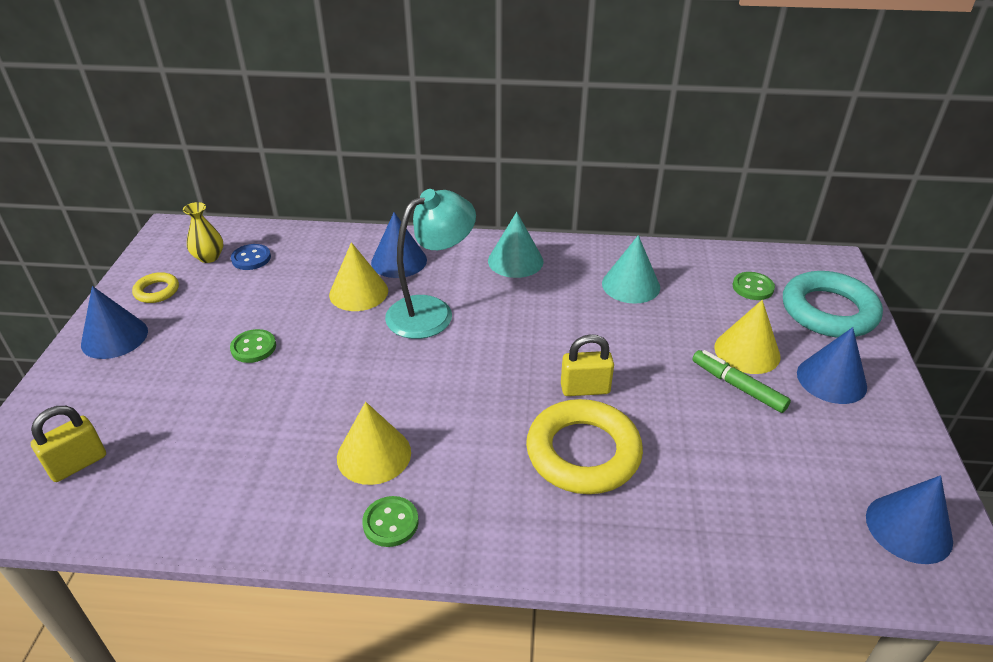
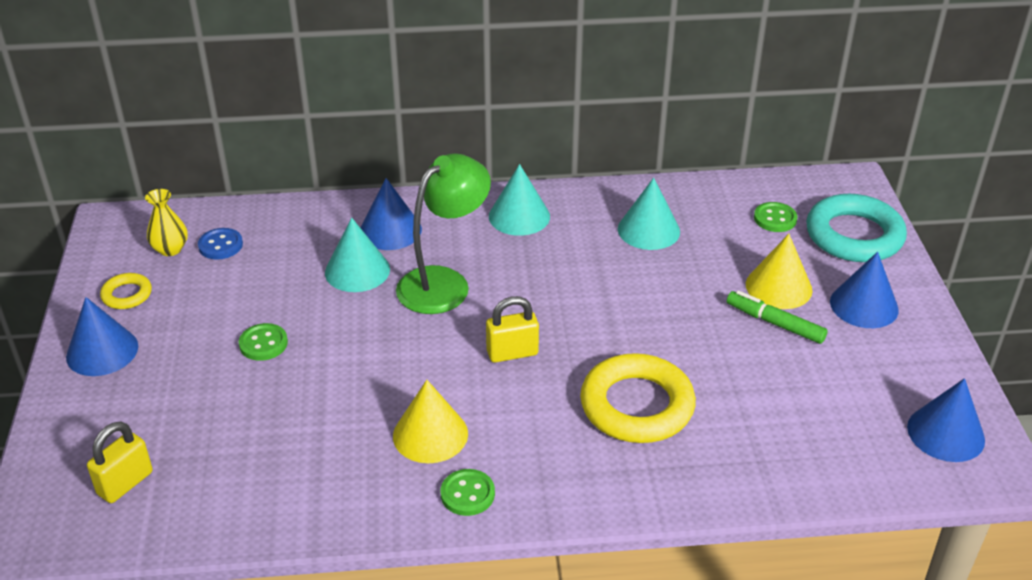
camera: 10 degrees left, 0 degrees up
(358, 292) = (357, 270): yellow cone -> turquoise cone
(431, 311) = (444, 282): turquoise lamp -> green lamp
(585, 389) = (625, 344): yellow padlock -> yellow padlock (512, 353)

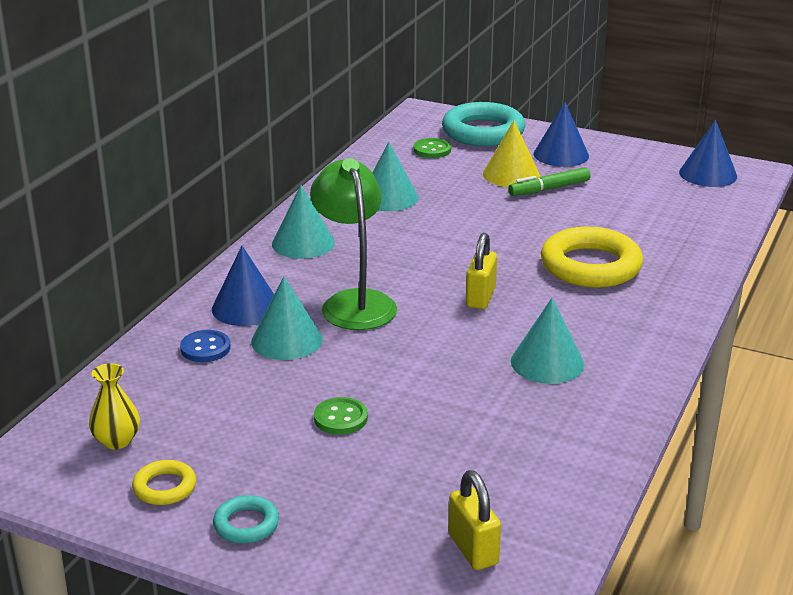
camera: 60 degrees left, 10 degrees down
(102, 351) = (246, 524): blue cone -> turquoise ring
(220, 245) = (150, 407): blue button -> blue button (205, 348)
(430, 434) = (547, 362): yellow cone -> turquoise cone
(467, 494) = (631, 364): green button -> none

